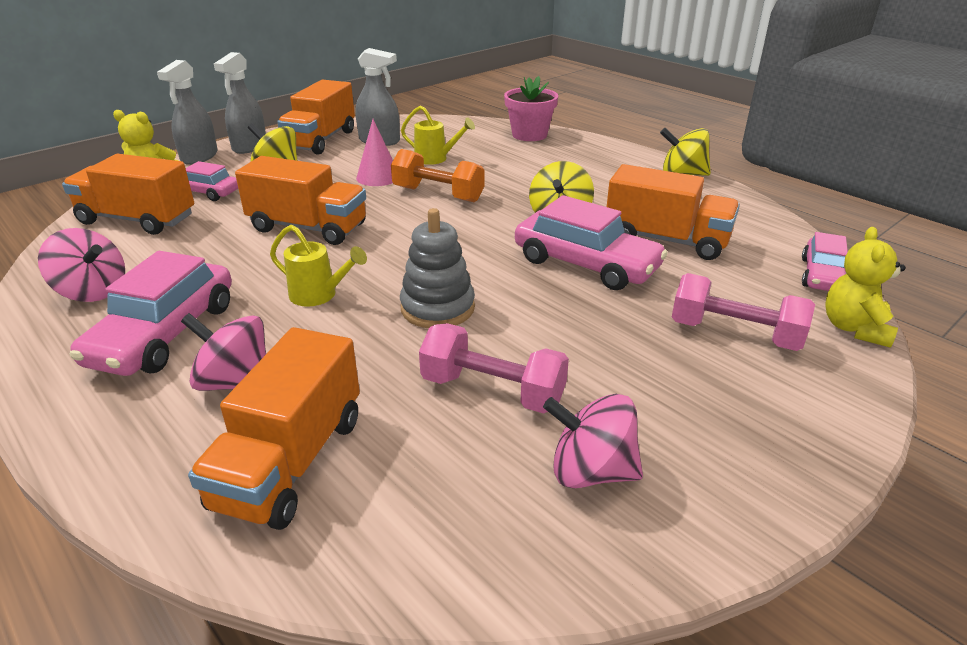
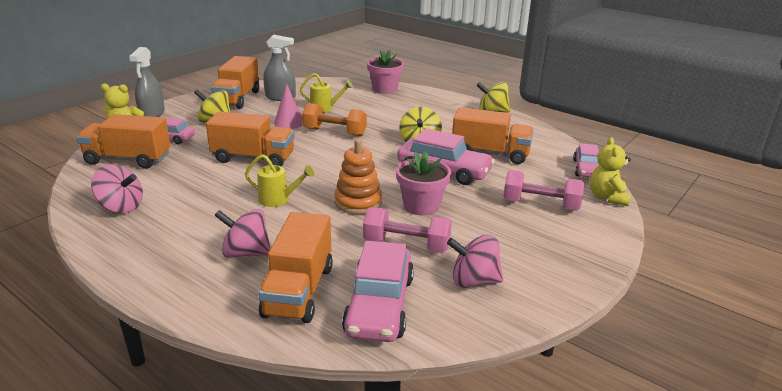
camera: 10 degrees left, 5 degrees down
(164, 334) = (185, 229): pink car -> pink car (379, 305)
(249, 146) = (186, 105): grey spray bottle -> none
(437, 308) = (358, 202): grey stacking toy -> orange stacking toy
(535, 322) = (421, 206): none -> pink flower pot

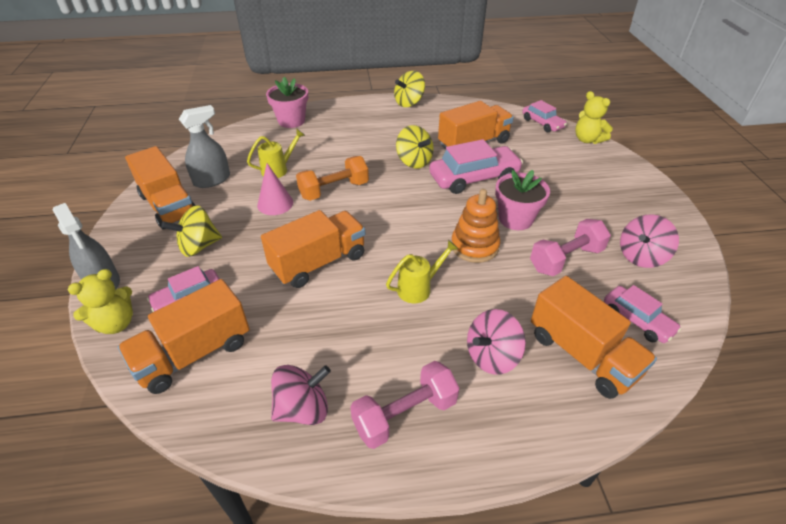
camera: 45 degrees left, 15 degrees up
(379, 305) = (637, 320): pink car -> pink car, size x0.59
(540, 205) = (570, 169): pink dumbbell -> pink dumbbell (405, 414)

